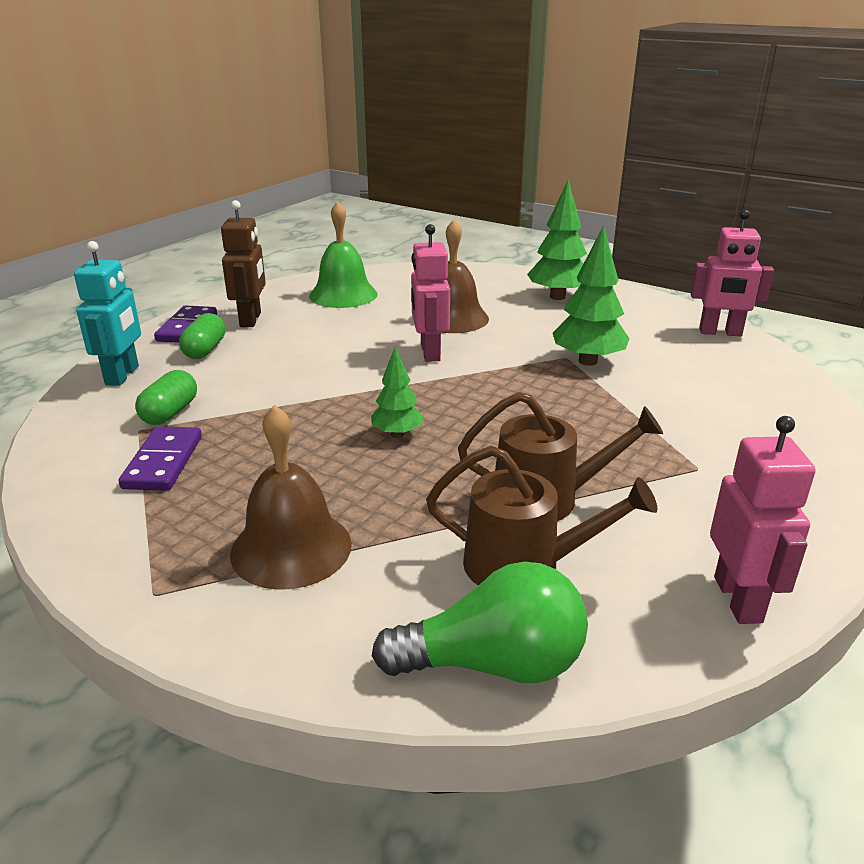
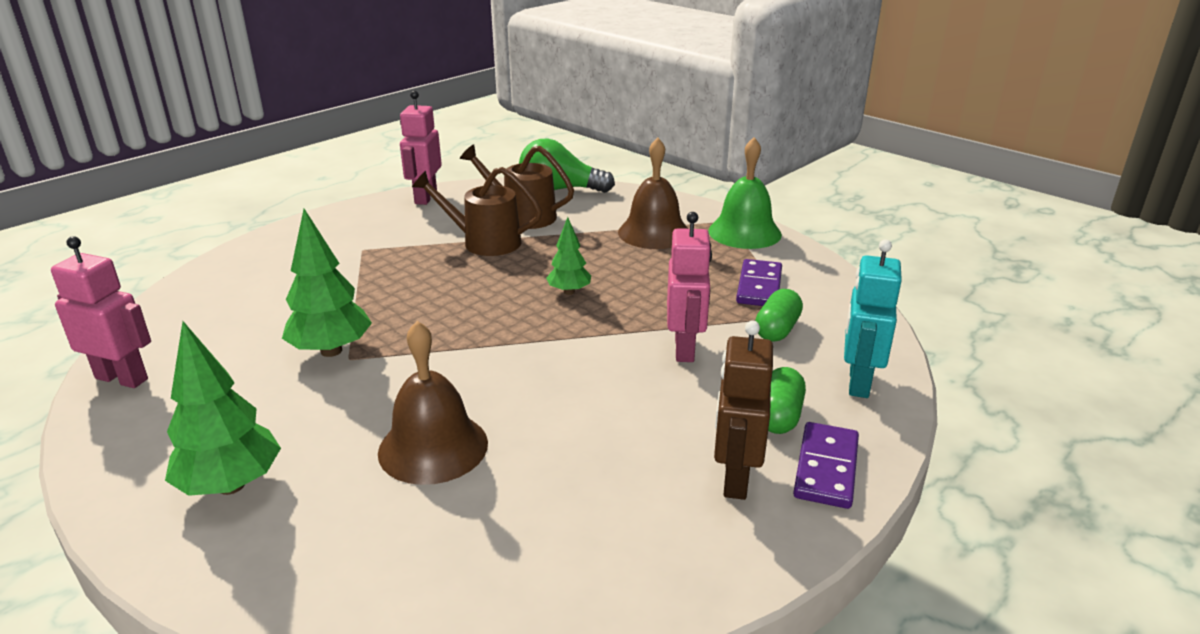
camera: 170 degrees left, 0 degrees up
(343, 295) = (584, 538): green bell -> green bell (744, 232)
(429, 352) = (498, 382): pink robot -> pink robot (685, 349)

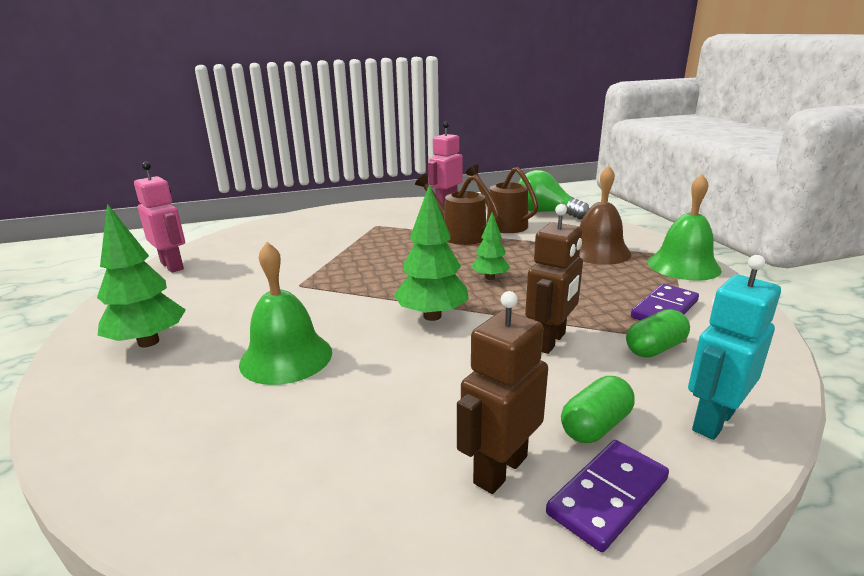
camera: 30 degrees right, 5 degrees down
(331, 351) = (293, 278): green tree -> green tree (432, 316)
(433, 447) = (286, 357): brown bell -> green bell
(685, 349) = (550, 341): pink robot -> brown robot

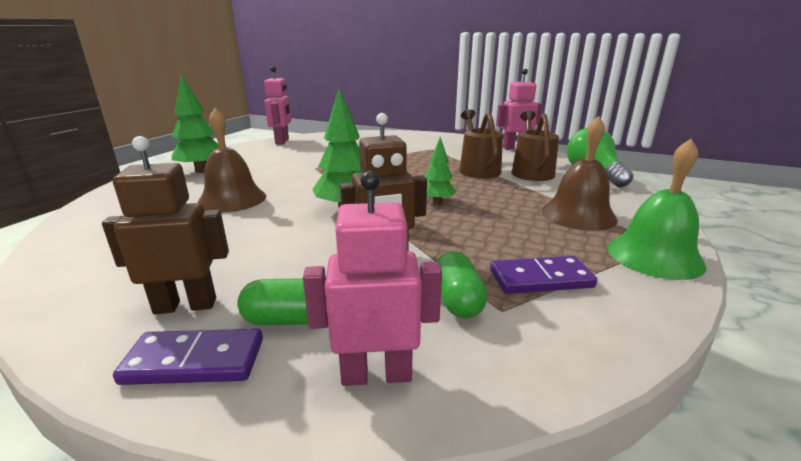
camera: 40 degrees right, 0 degrees up
(286, 357) = (232, 199): green bell -> brown bell
(655, 348) = (457, 300): green capsule -> green capsule turned 75 degrees clockwise
(712, 420) = (376, 374): turquoise robot -> pink robot

